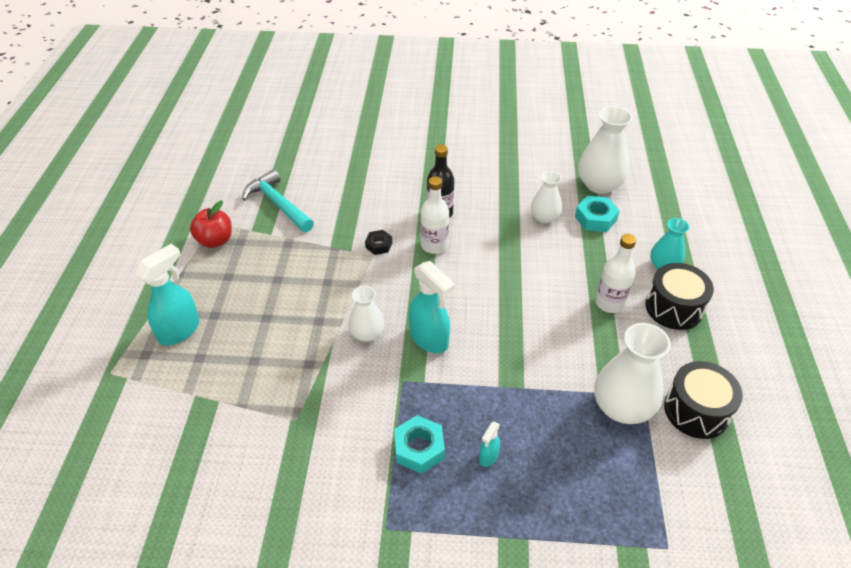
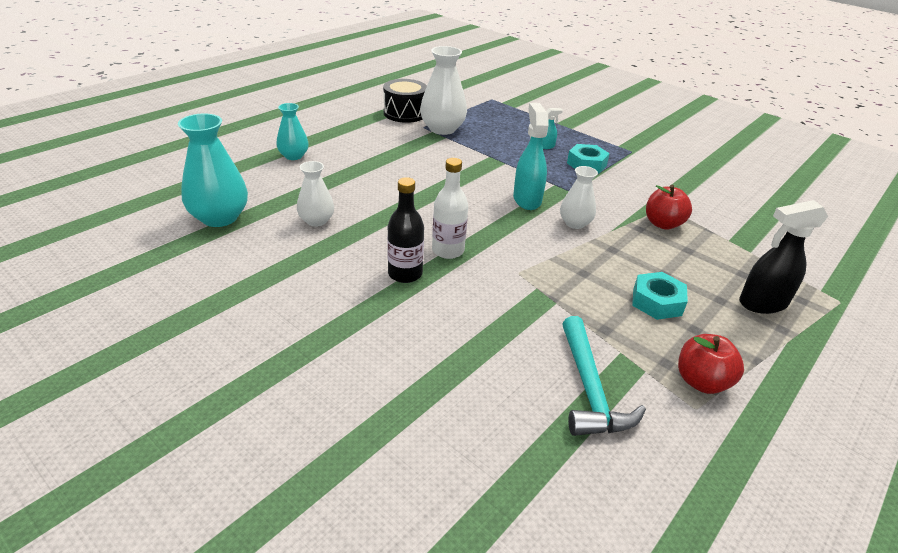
camera: 145 degrees left, 10 degrees down
(180, 330) = (762, 303): turquoise spray bottle -> black spray bottle
(289, 385) = (663, 224): none -> red apple
(378, 245) = (502, 277): black nut -> none
(595, 218) = (278, 199): turquoise nut -> turquoise nut (657, 302)
(599, 185) = (219, 217): white vase -> turquoise vase
(609, 303) = (369, 159): white bottle -> none
(673, 307) = (333, 140): black drum -> none

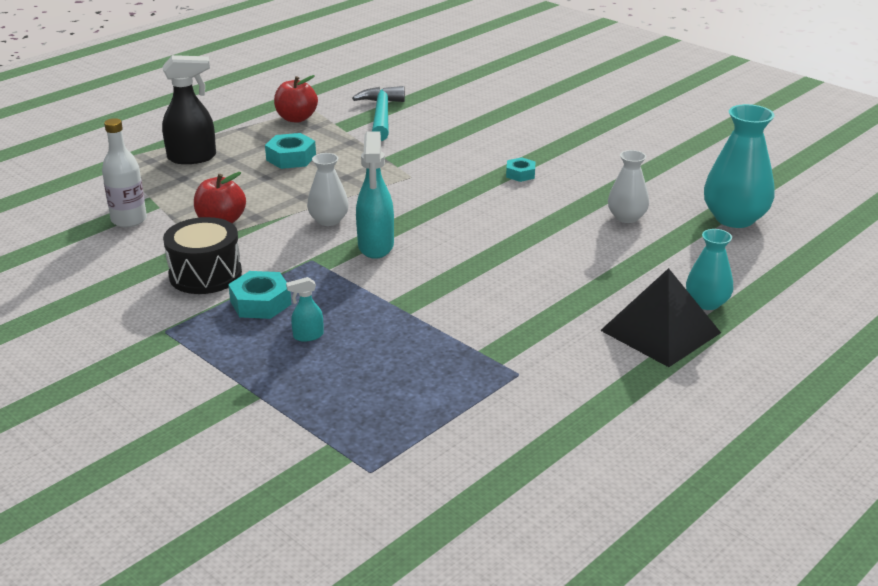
camera: 175 degrees left, 5 degrees down
(334, 142) = (660, 331): none -> black pyramid
(405, 113) = (558, 410): black drum -> black drum (205, 274)
(405, 274) = (520, 174): black bottle -> turquoise nut
(442, 129) = (483, 370): white vase -> none
(448, 250) = (479, 192): white bottle -> white bottle (129, 220)

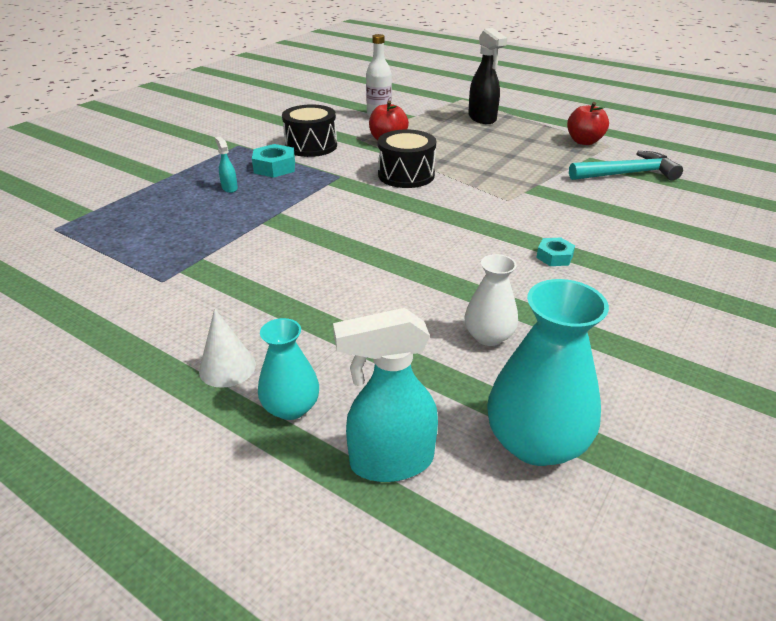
camera: 80 degrees right, 5 degrees up
(291, 158) = (507, 149): turquoise nut -> none
(328, 220) = (406, 175): white vase -> black drum
(375, 246) = (368, 198): turquoise spray bottle -> turquoise spray bottle (390, 461)
(660, 331) = (227, 367): black pyramid -> white cone

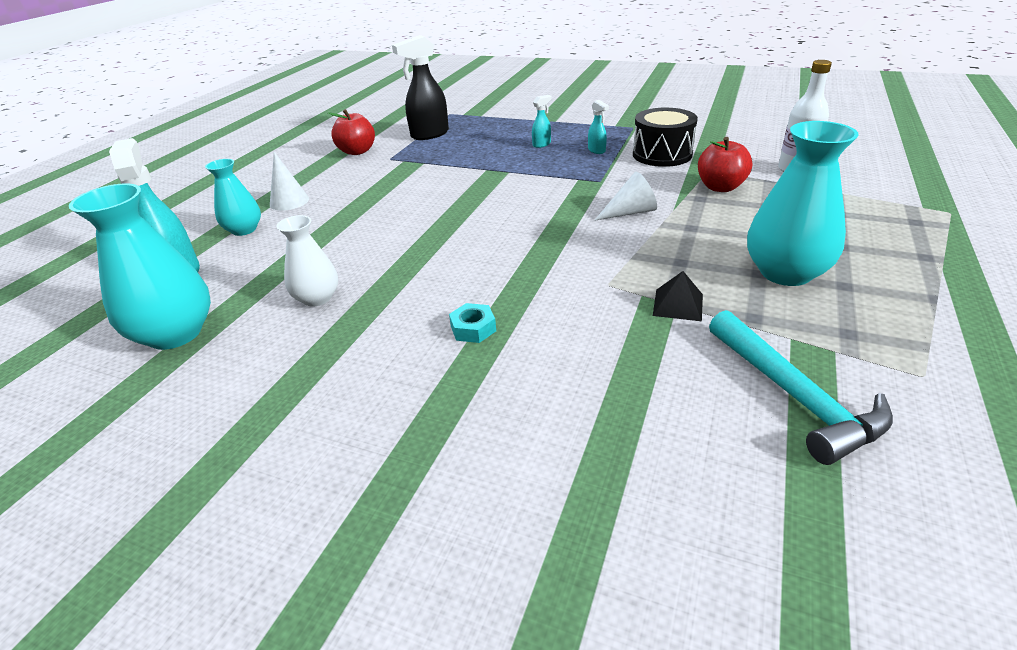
camera: 80 degrees right, 0 degrees up
(274, 167) = (597, 150): turquoise nut -> turquoise spray bottle
(406, 175) = (630, 212): black drum -> white cone
(482, 118) = (883, 237): black spray bottle -> black spray bottle (429, 134)
(512, 149) = (785, 272): none -> turquoise vase
(539, 183) = (678, 304): none -> black pyramid
(584, 141) = (902, 342): red apple -> red apple (357, 151)

